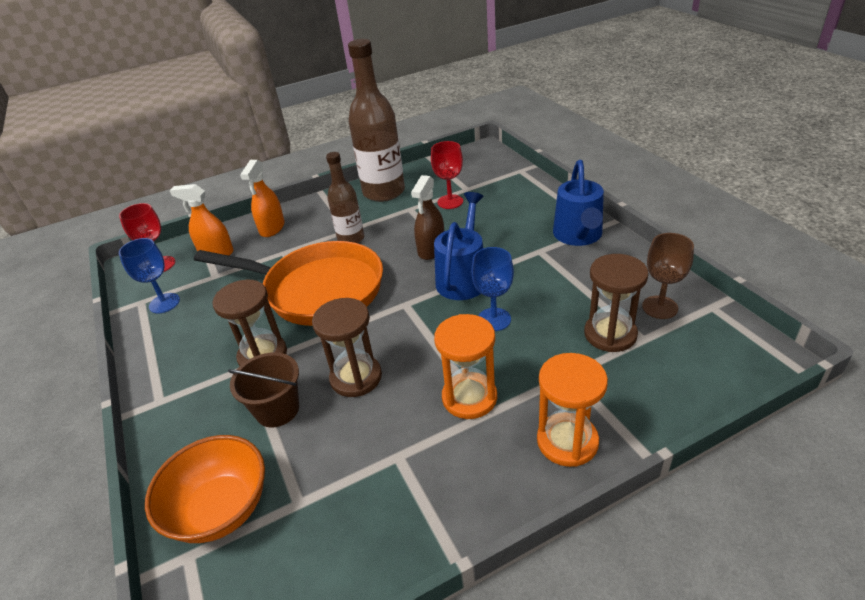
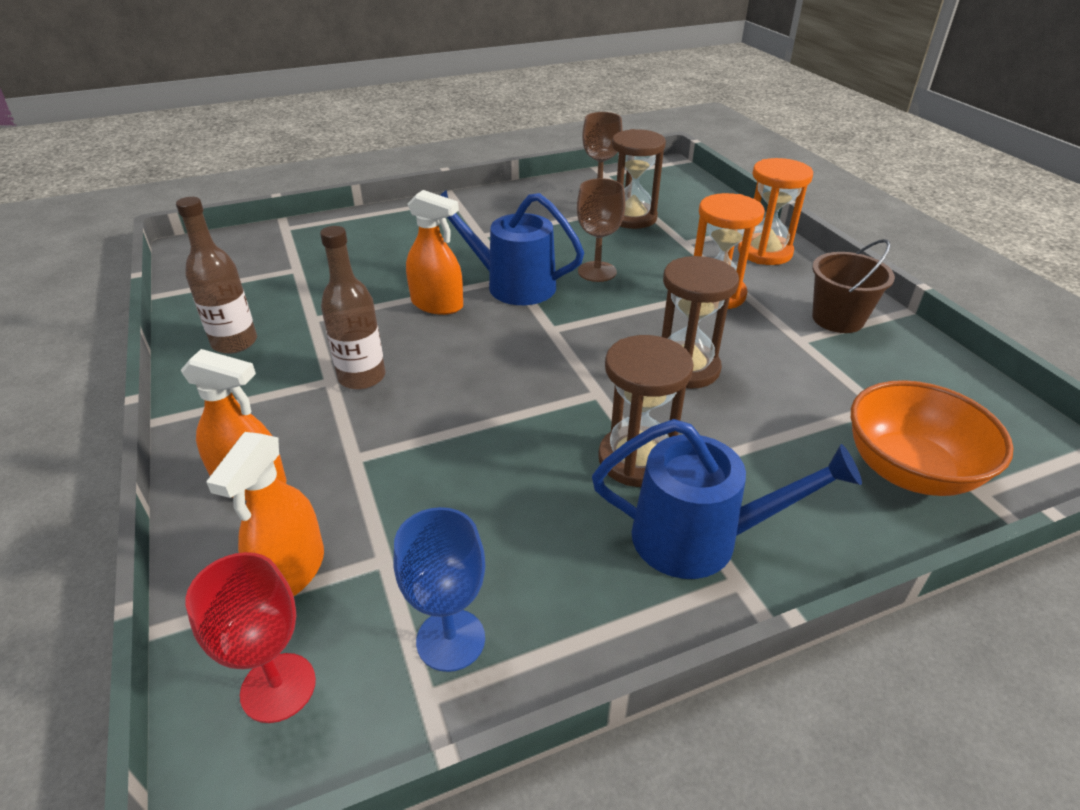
camera: 90 degrees left, 0 degrees up
(277, 409) = (744, 434): brown bucket -> brown bucket (837, 319)
(317, 290) = (491, 409): orange pan -> none
(384, 192) = (234, 342): brown bottle -> brown bottle, size x0.57
(431, 249) = (437, 304): brown spray bottle -> orange spray bottle
(450, 202) = (322, 284): red goblet -> none
(494, 319) = (597, 272): blue goblet -> brown goblet
(578, 236) = (466, 212): blue watering can -> blue watering can (700, 539)

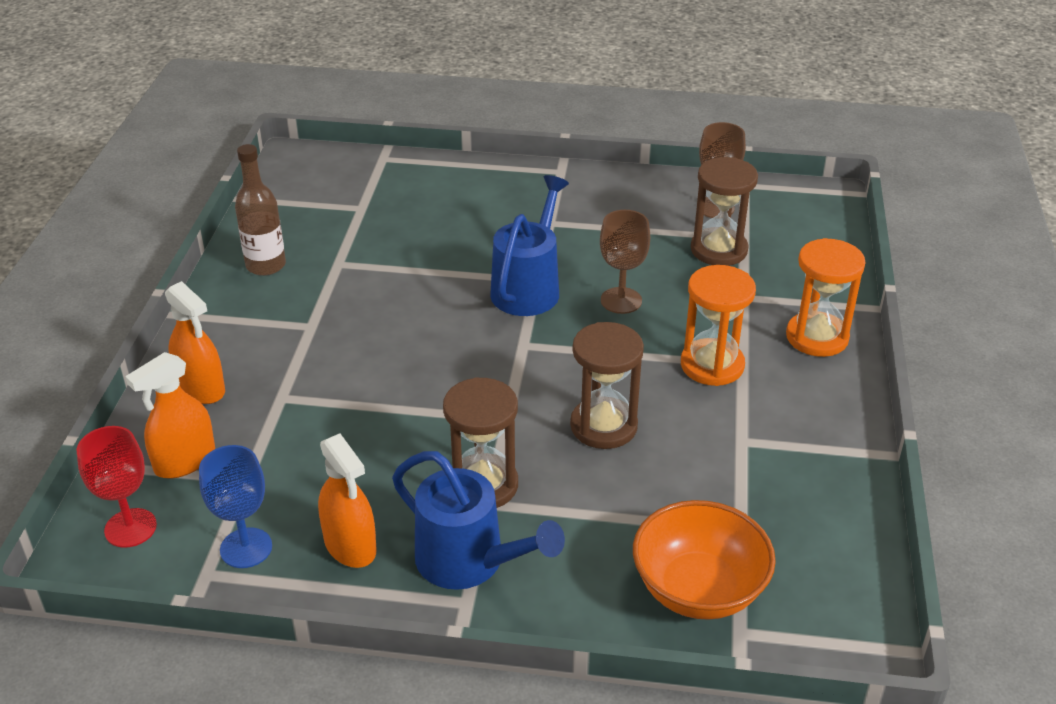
camera: 30 degrees right, 0 degrees up
(362, 377) = (335, 332): brown bottle -> none
(437, 304) = (448, 285): orange spray bottle -> orange spray bottle (350, 545)
(511, 285) = (529, 287): blue watering can -> blue watering can turned 60 degrees clockwise
(837, 319) = (806, 435): brown bucket -> none

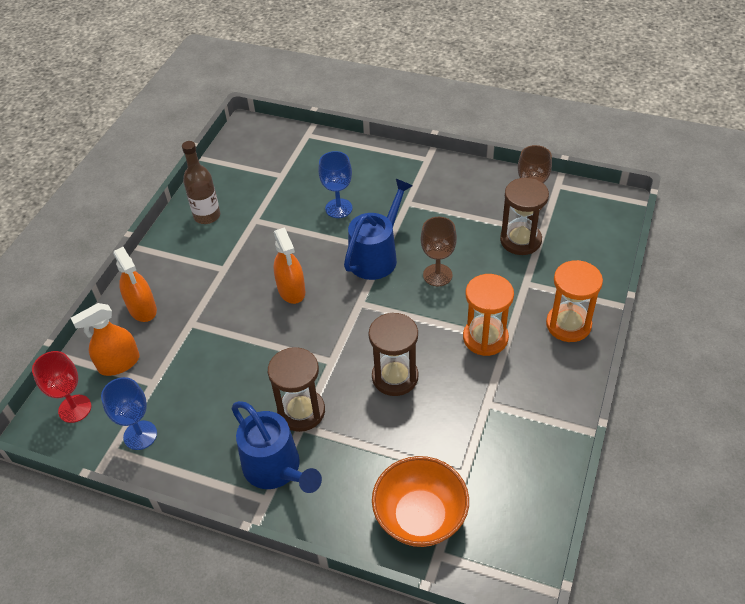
camera: 15 degrees right, 10 degrees up
(350, 545) = (204, 444): orange spray bottle -> orange spray bottle (291, 290)
(456, 238) = (338, 208): none -> blue goblet

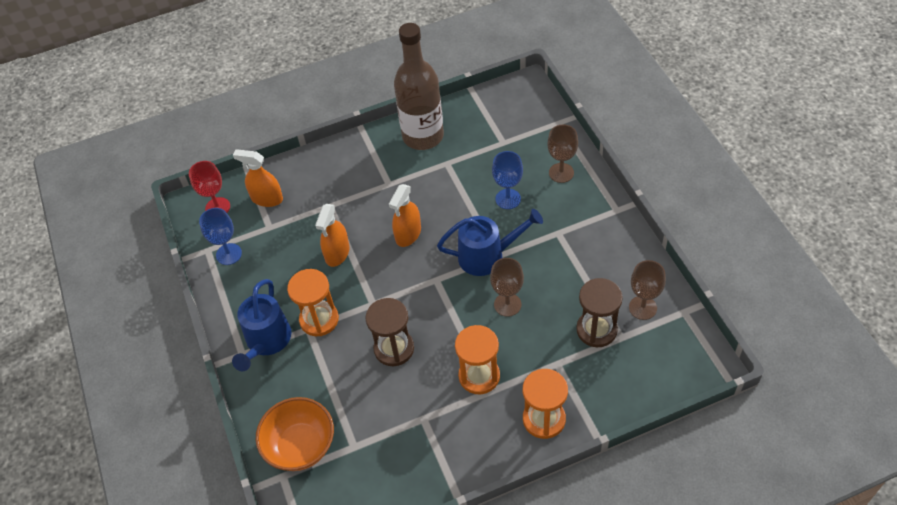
camera: 50 degrees right, 5 degrees up
(142, 309) = (316, 172): orange spray bottle -> orange spray bottle (337, 253)
(207, 216) = (423, 136): brown bottle -> brown bottle, size x1.74
(301, 411) = (319, 319): brown hourglass -> orange hourglass
(355, 164) = (561, 173): none -> brown goblet

